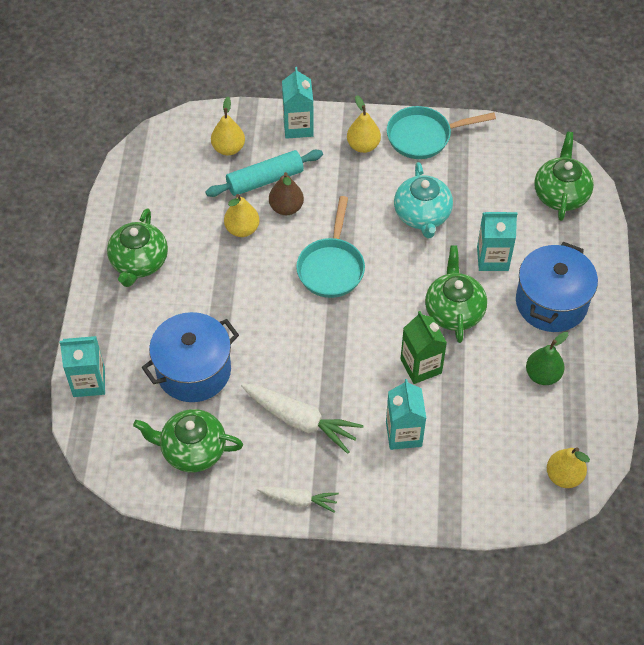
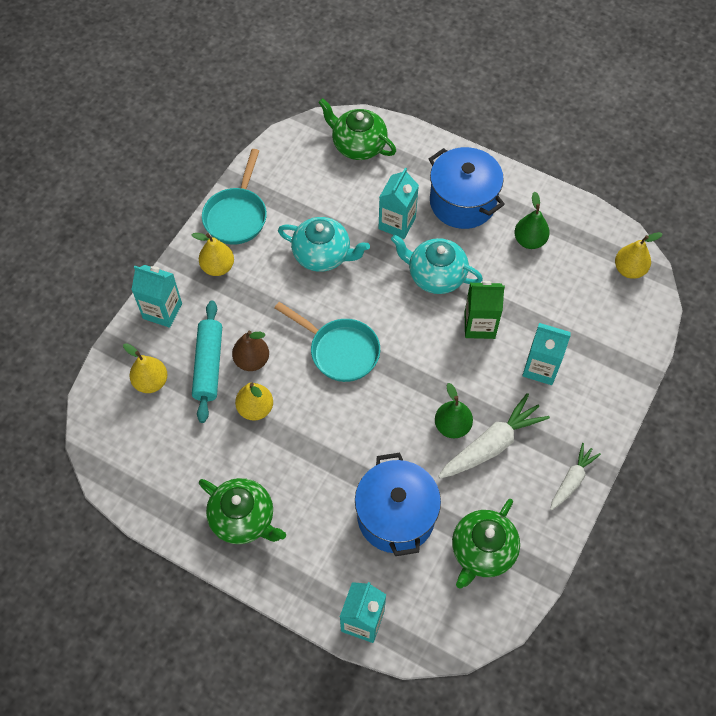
camera: 65 degrees left, 5 degrees up
(303, 382) = (452, 426): none -> green pear
(454, 311) = (435, 275): green teapot -> turquoise teapot

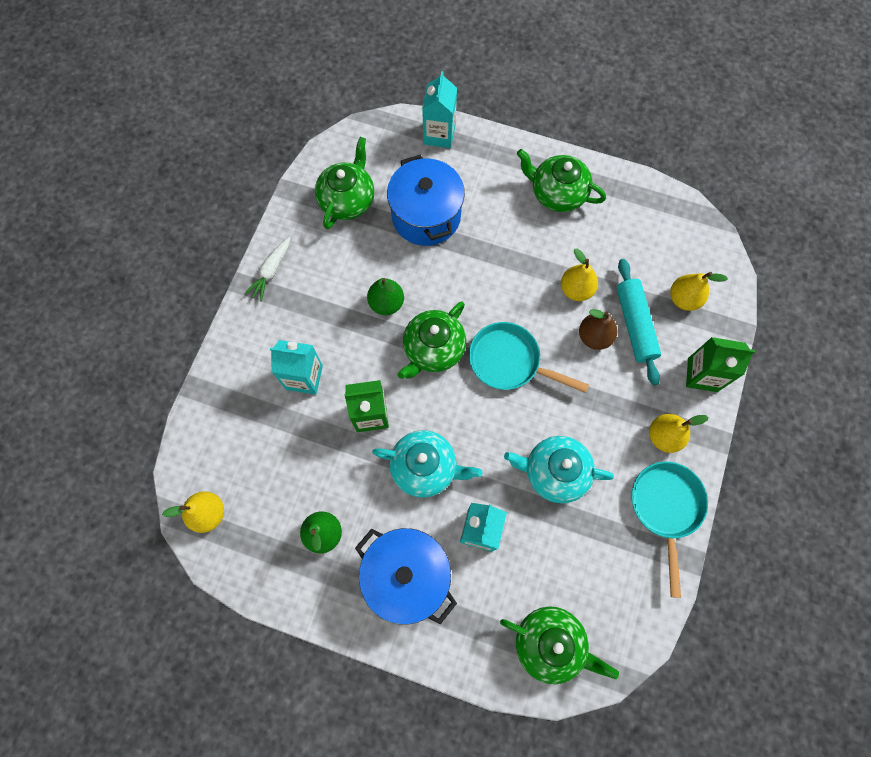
camera: 170 degrees right, 10 degrees up
(162, 311) = (702, 375): turquoise carton -> green carton
(411, 374) = (433, 349): none -> green teapot
(492, 444) = (347, 292): white carrot -> none

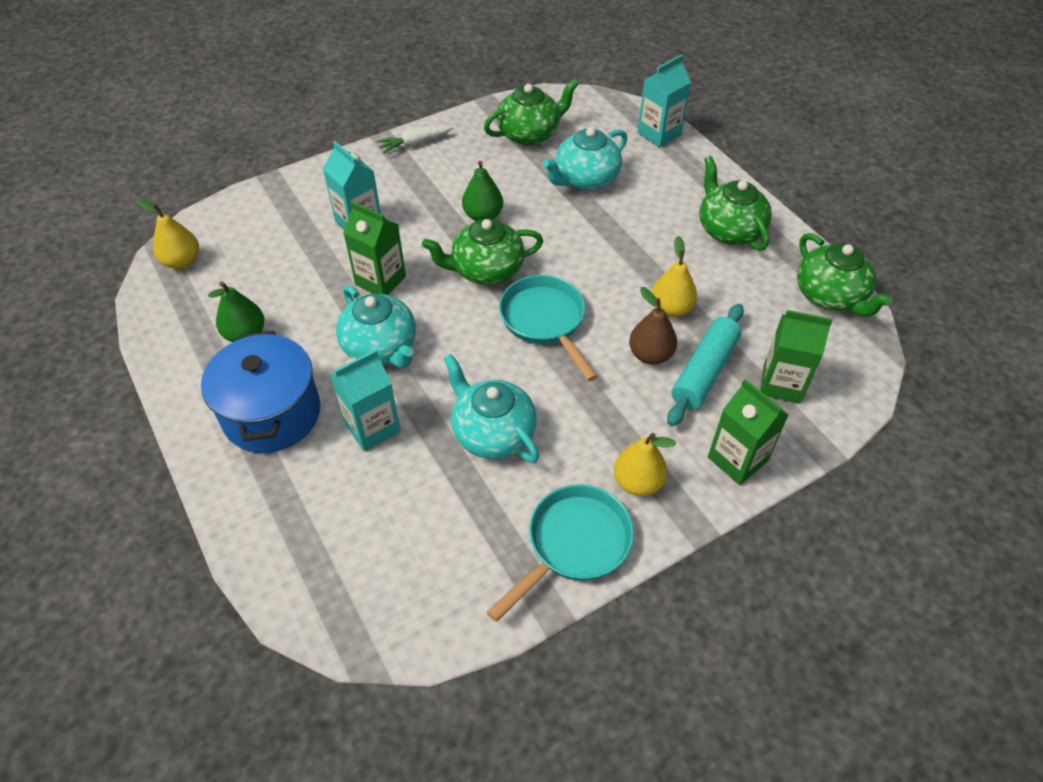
camera: 40 degrees right, 20 degrees down
(426, 216) = (585, 179): blue pot -> turquoise teapot
(550, 643) = (329, 568): green teapot -> green teapot (830, 296)
(683, 299) = (781, 384): yellow pear -> green carton

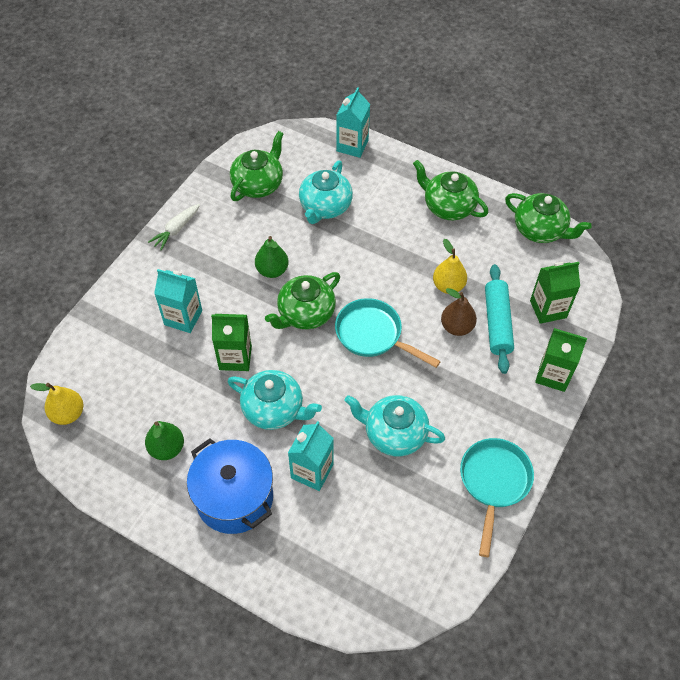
camera: 30 degrees left, 5 degrees up
(637, 482) = (505, 421): yellow pear -> none

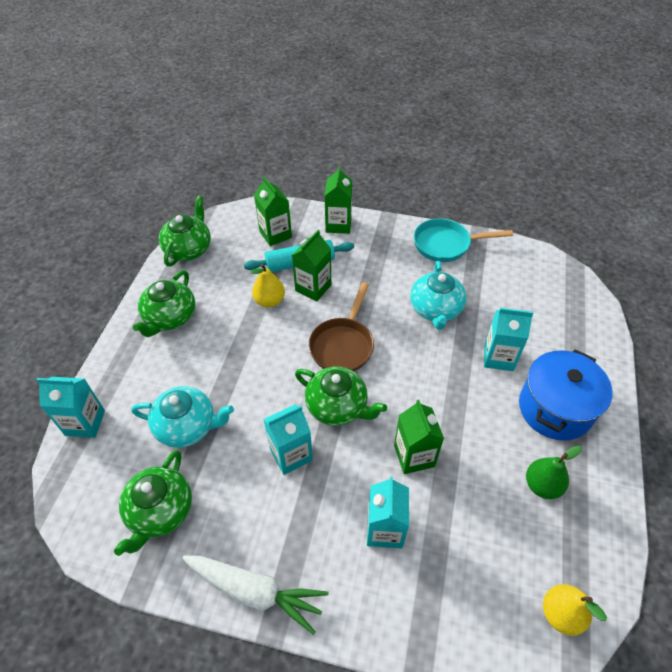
camera: 105 degrees left, 5 degrees down
(176, 230) = (255, 591): white carrot -> white carrot, size x1.64
(258, 184) = (160, 511): green teapot -> green teapot turned 90 degrees counterclockwise
(272, 270) = (291, 454): green pear -> turquoise carton
(274, 409) = (455, 403): turquoise teapot -> none
(373, 335) = (343, 345): turquoise pan -> brown pan
(456, 327) = (313, 288): brown pear -> green carton

